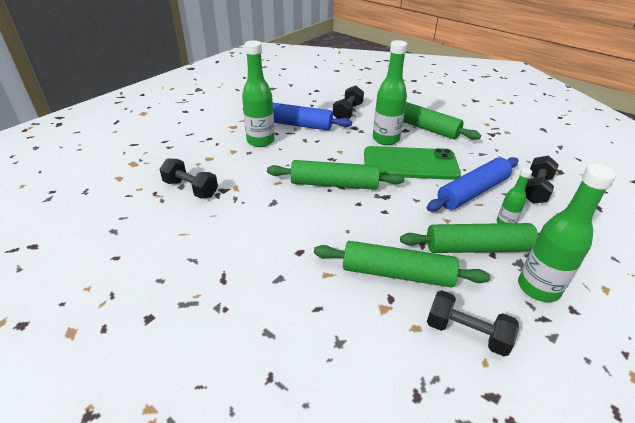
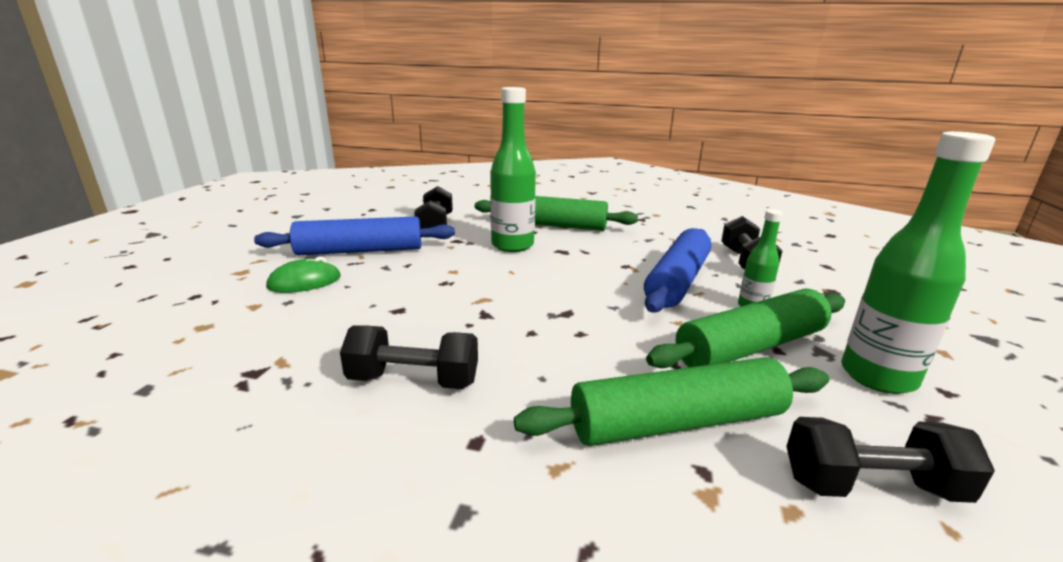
camera: 25 degrees left, 15 degrees down
(191, 189) = (172, 388): black dumbbell -> black dumbbell (414, 380)
(260, 141) = (305, 282): green bottle -> green mouse
(334, 184) = (472, 315): green rolling pin -> none
(410, 164) = (568, 266): green phone -> none

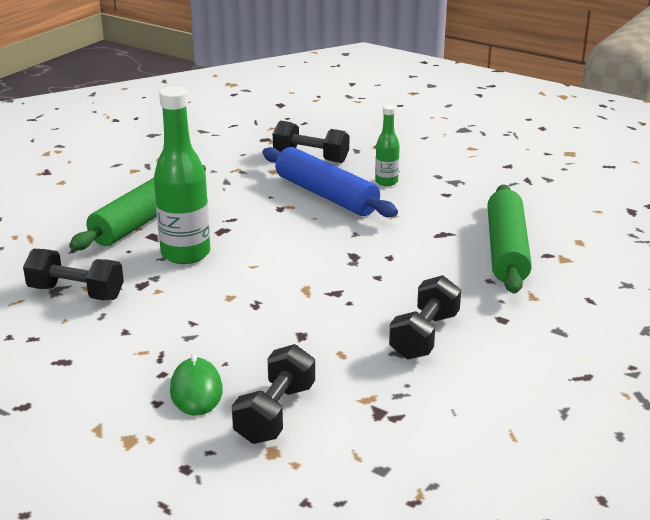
camera: 70 degrees left, 5 degrees up
(360, 251) = (125, 351): blue rolling pin -> none
(751, 347) = (439, 201): green rolling pin -> none
(871, 486) = (569, 216): black dumbbell -> black dumbbell (275, 413)
(877, 376) = (487, 177): green bottle -> none

